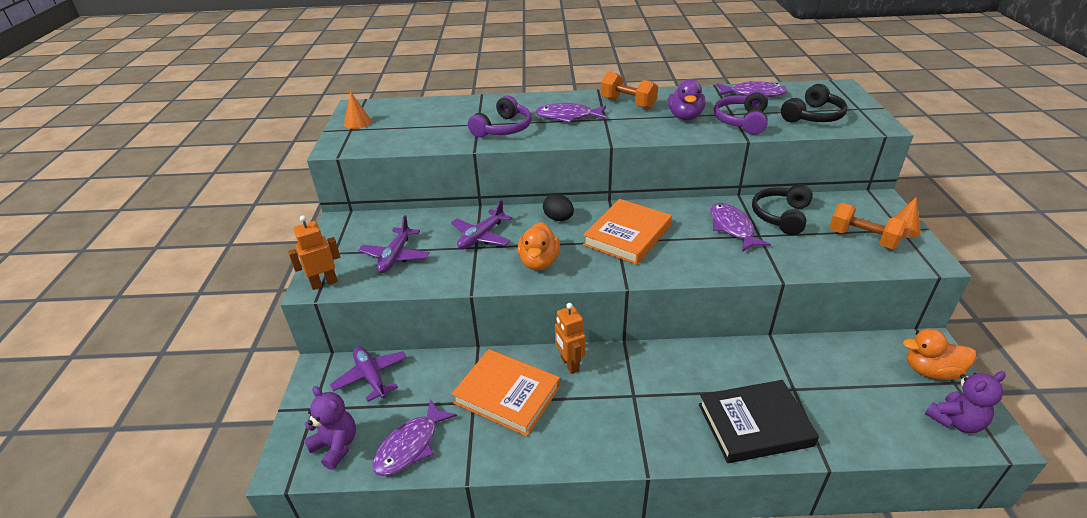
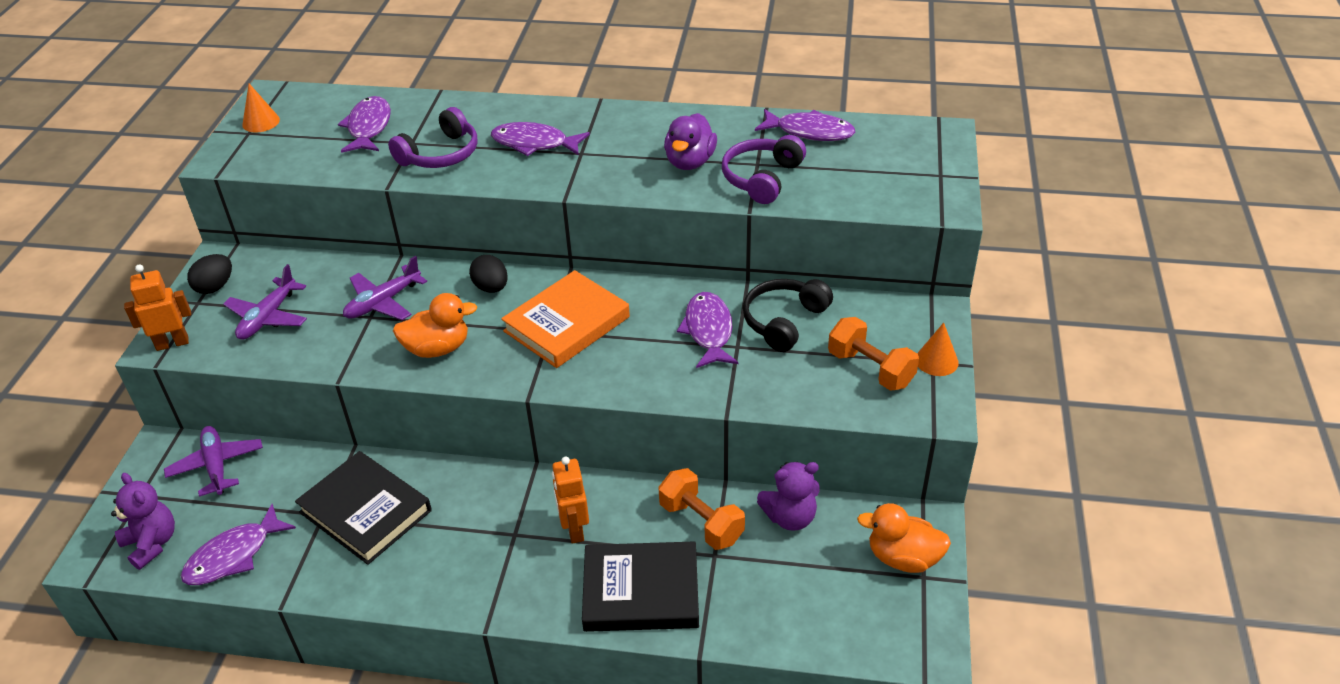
camera: 10 degrees right, 5 degrees up
(344, 241) = (215, 287): none -> black egg
(441, 118) = (368, 127): none -> purple fish
(507, 395) = (365, 511): orange book -> black book
(539, 262) = (437, 348): orange duck -> orange duck turned 120 degrees counterclockwise
(569, 364) = (455, 484): orange robot -> orange robot (574, 529)
(628, 103) = (627, 129): orange dumbbell -> orange dumbbell (701, 522)
(813, 116) = (865, 181): black headphones -> none
(955, 421) = (891, 625): purple teddy bear -> purple teddy bear (790, 517)

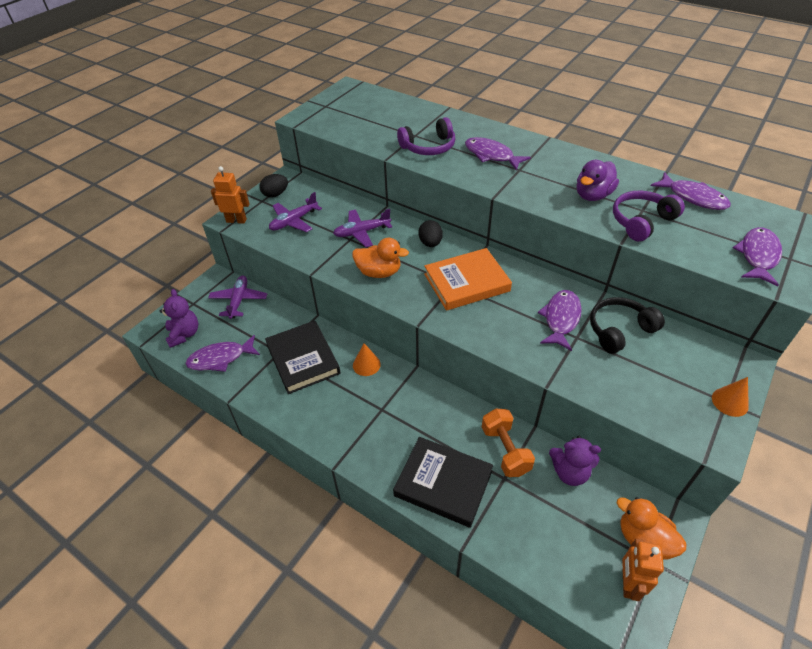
camera: 25 degrees right, 5 degrees up
(261, 122) = (335, 101): orange cone -> orange cone (366, 364)
(368, 127) = (394, 119): purple fish -> purple fish (758, 256)
(574, 529) = (419, 421): orange robot -> orange robot (627, 584)
(870, 369) = (672, 389): orange dumbbell -> none

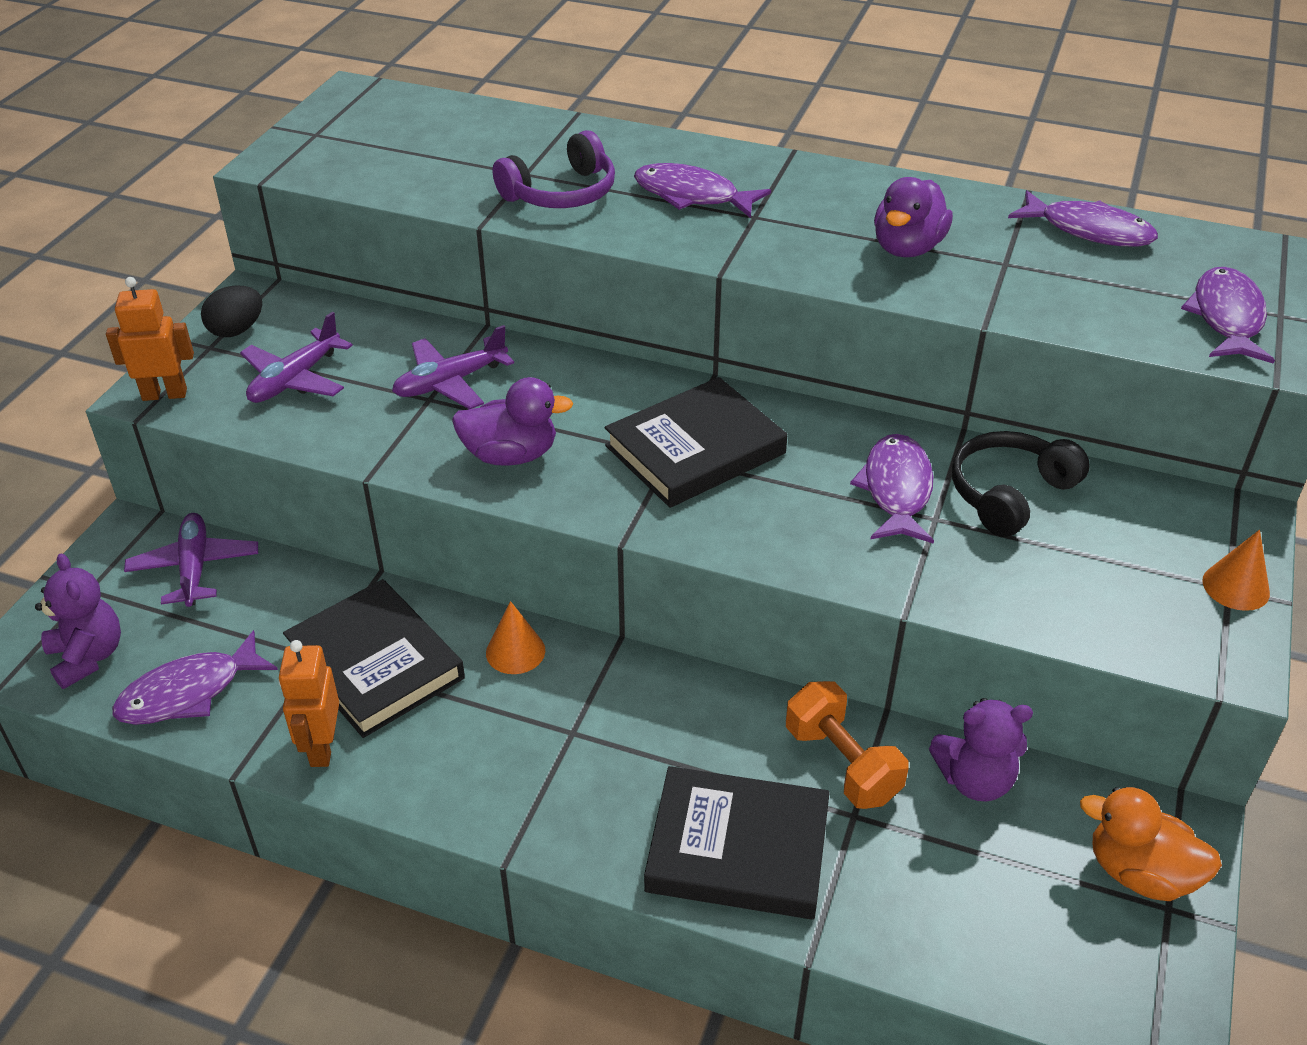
camera: 15 degrees left, 5 degrees down
(379, 272) = (511, 455): orange duck -> purple duck
(430, 243) = (600, 385): black egg -> none
(466, 282) = (695, 450): orange book -> black book
(627, 584) = (1132, 956): orange robot -> orange robot (322, 747)
(641, 221) = (1009, 284): purple headphones -> none

